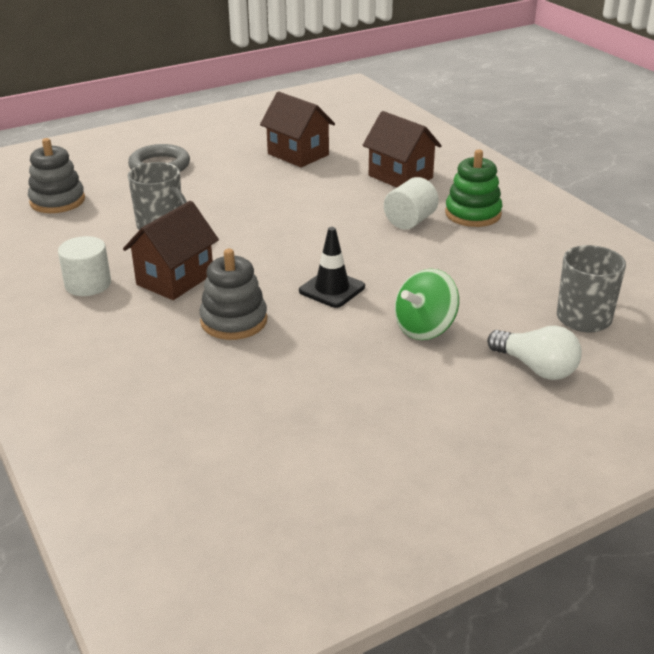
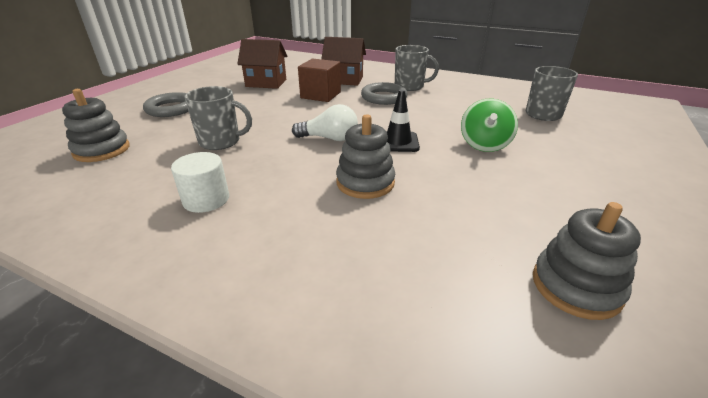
camera: 35 degrees left, 0 degrees up
(175, 279) = (280, 171): brown house -> none
(270, 478) = (576, 286): none -> grey stacking toy
(337, 193) = (320, 95): none -> brown cube
(410, 221) = (384, 97): white cylinder -> grey ring
(473, 214) = (410, 86): green stacking toy -> grey mug
(536, 367) = (570, 144): white light bulb -> white light bulb (329, 138)

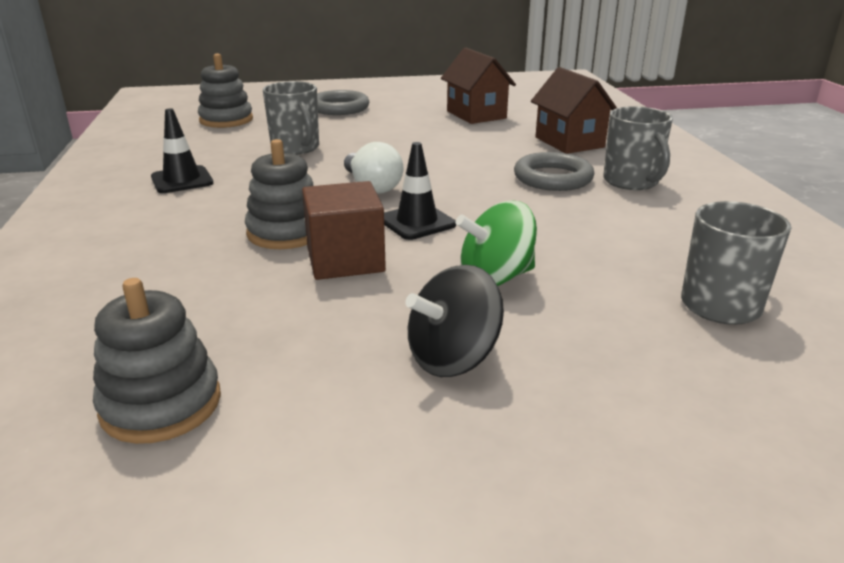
camera: 55 degrees right, 5 degrees down
(206, 199) = (182, 180): white cylinder -> black traffic cone
(320, 95) = (491, 147): brown cube -> brown cube (345, 260)
(560, 179) = (453, 358): none -> black spinning top

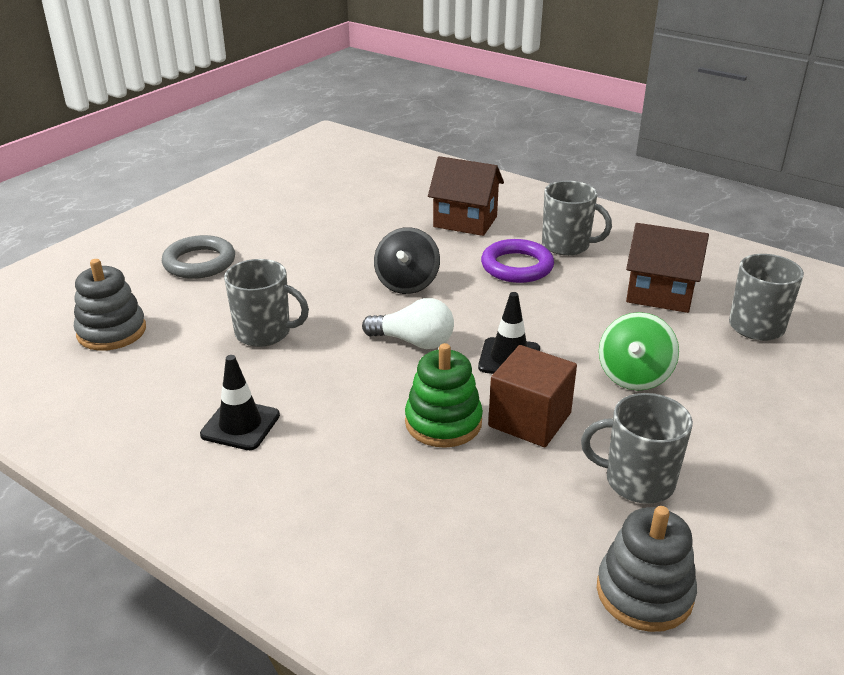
camera: 45 degrees left, 5 degrees up
(286, 232) = (443, 422): grey stacking toy -> green stacking toy
(332, 338) = (637, 481): none -> grey mug
(453, 358) = (713, 447): black spinning top -> black spinning top (407, 283)
(476, 115) = (341, 218): brown house -> brown house (660, 294)
(553, 178) = (517, 266): grey ring -> purple ring

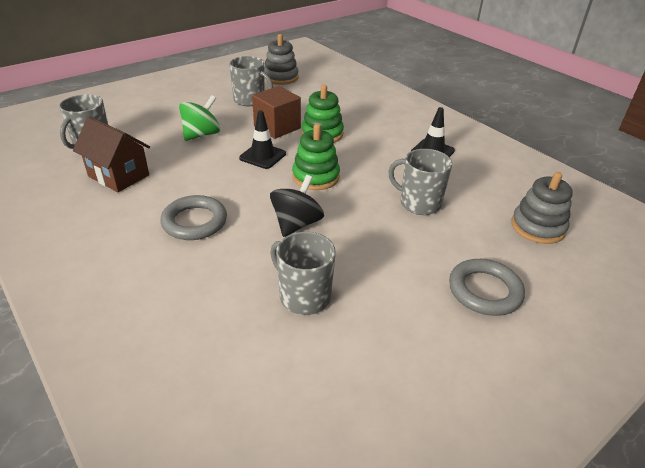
camera: 165 degrees left, 5 degrees up
(414, 342) = (315, 177): white light bulb -> green stacking toy
(465, 222) = (193, 290): brown house -> none
(517, 266) = (194, 222): purple ring -> grey ring
(567, 245) = (129, 235): grey mug -> grey mug (303, 296)

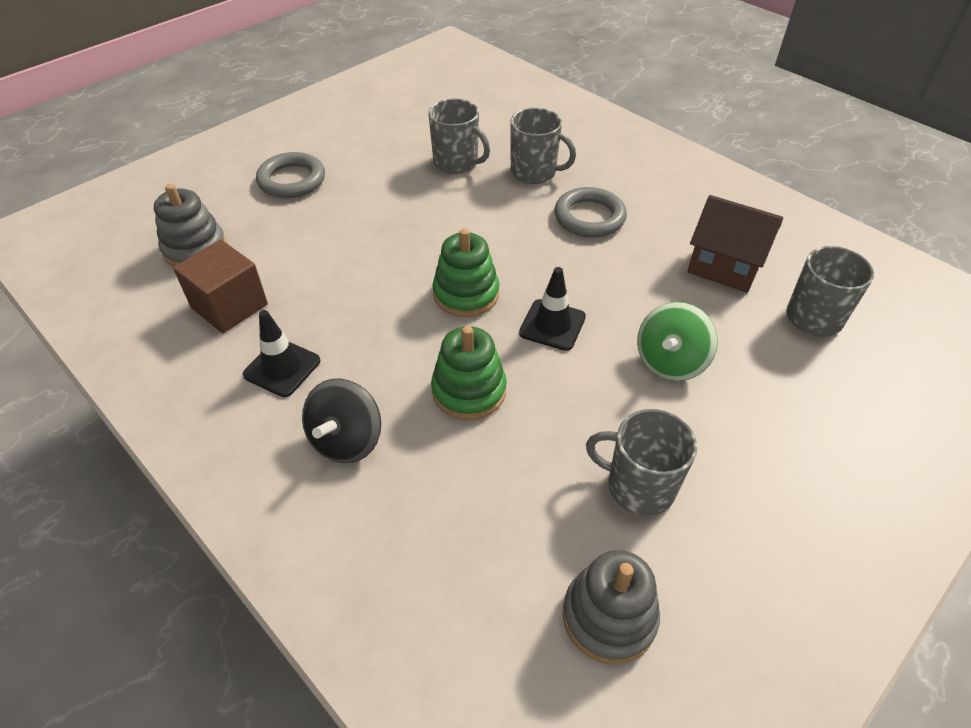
camera: 175 degrees right, 10 degrees up
(277, 127) = (552, 399): brown cube -> brown cube (229, 306)
(296, 224) = (477, 225): black spinning top -> black spinning top (346, 440)
(419, 203) = (330, 267): grey mug -> grey mug (534, 172)

